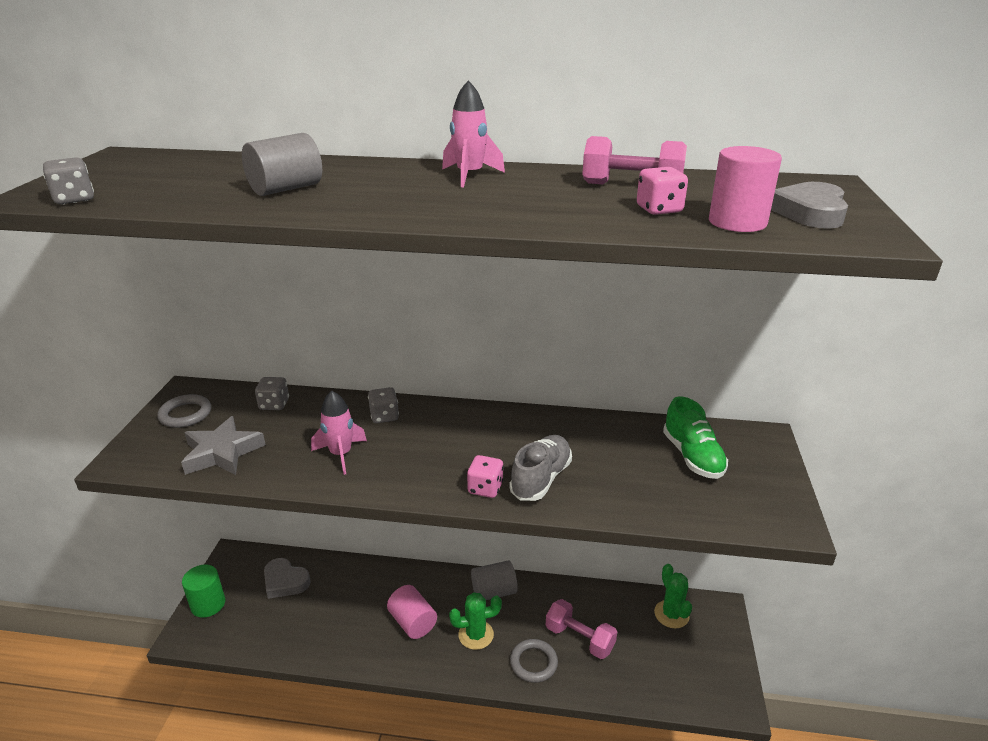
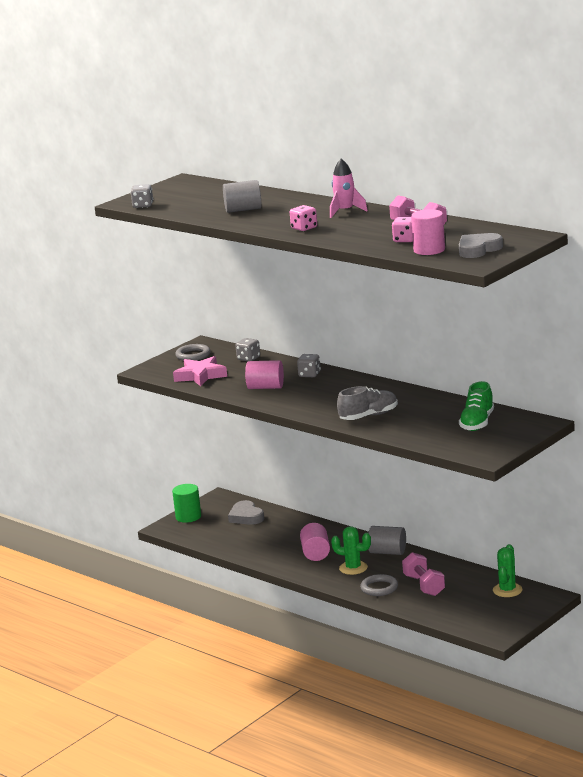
camera: 35 degrees right, 10 degrees down
(222, 452) = (200, 376): grey star -> pink star
(341, 454) = (265, 387): pink rocket -> pink cylinder
(485, 488) = (331, 414): pink dice -> pink dice (304, 228)

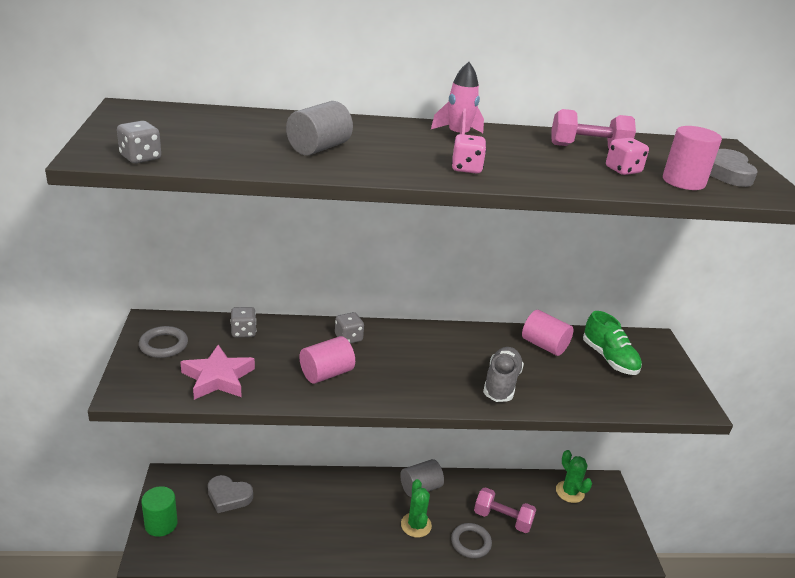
camera: 50 degrees left, 10 degrees up
(316, 553) = (358, 520): pink cylinder -> pink cylinder (544, 345)
(353, 568) = (416, 525): green cactus -> green cactus turned 75 degrees counterclockwise

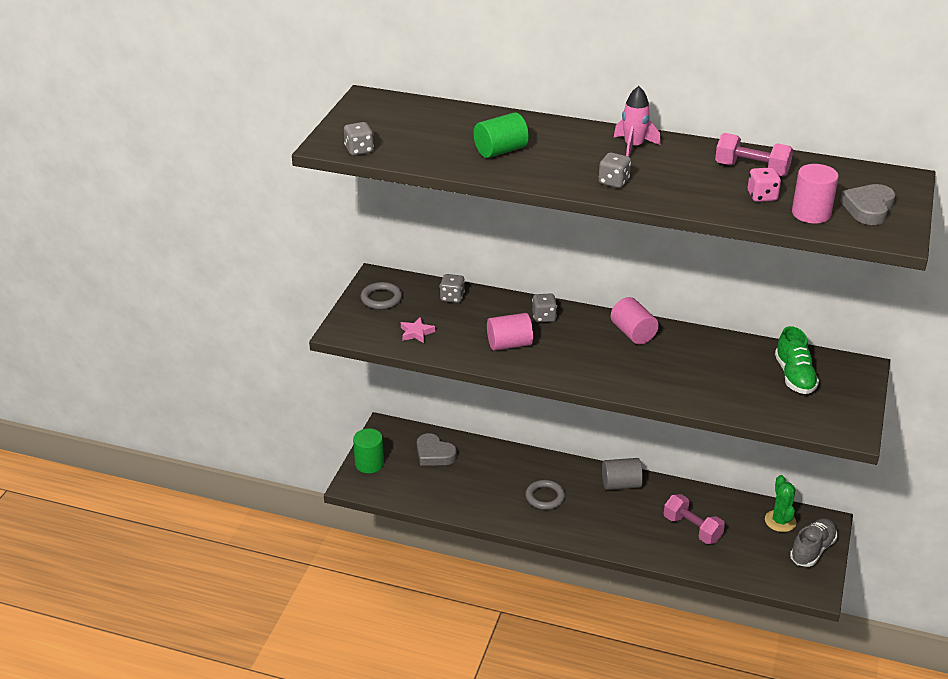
camera: 25 degrees right, 5 degrees up
(218, 378) = (416, 333): pink star -> pink star, size x0.56
(319, 148) = (500, 151): grey cylinder -> green cylinder
(416, 525) = (601, 515): green cactus -> none
(466, 168) = (613, 182): pink dice -> grey dice
(471, 542) = (648, 541): grey ring -> grey ring (545, 497)
(501, 384) = (666, 380): grey shoe -> grey shoe (812, 550)
(544, 345) = (734, 353): pink cylinder -> pink cylinder (633, 333)

